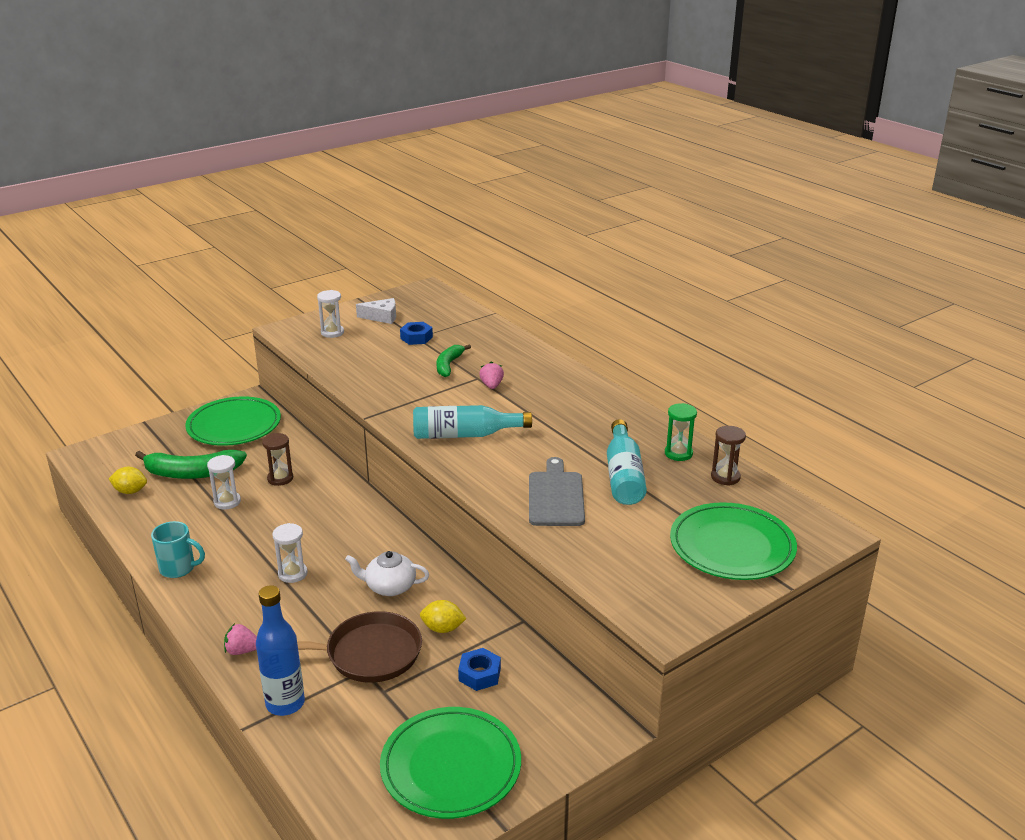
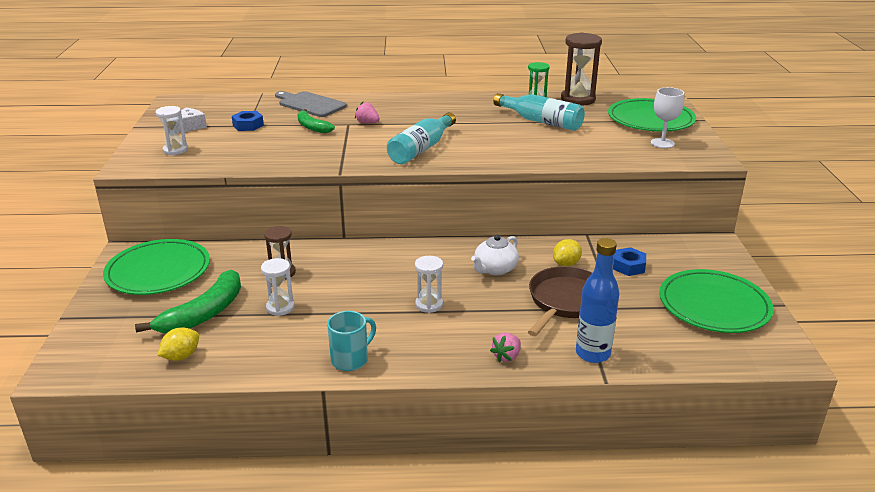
camera: 55 degrees left, 0 degrees up
(555, 496) = (540, 145): grey cutting board -> grey cutting board (310, 104)
(666, 575) = (662, 143): none -> white goblet
(725, 477) = (578, 99): brown hourglass -> brown hourglass, size x1.68

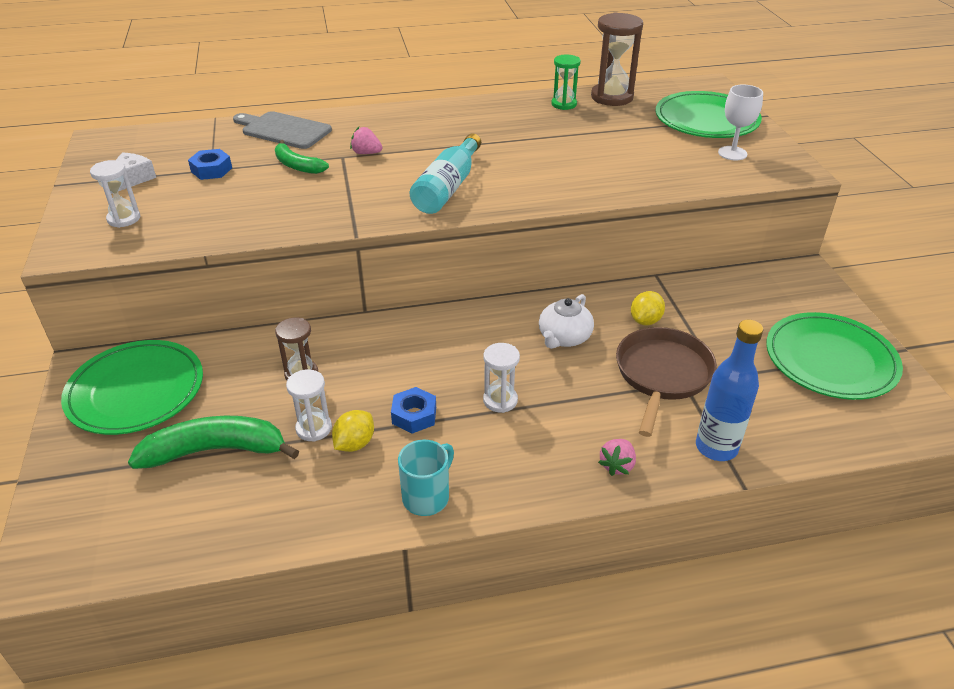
camera: 10 degrees left, 10 degrees up
(181, 356) = (203, 523): yellow lemon -> yellow lemon (354, 443)
(204, 313) = (216, 450): green banana -> green banana turned 120 degrees counterclockwise
(541, 121) = (580, 133): turquoise bottle -> none
(628, 266) = (718, 315): blue nut -> blue nut (414, 415)

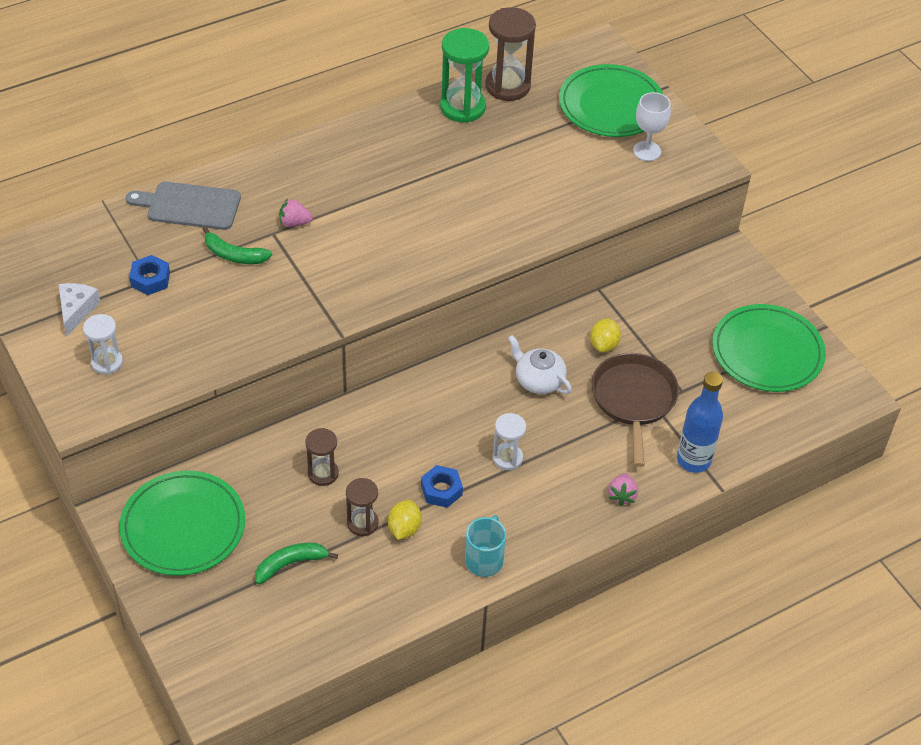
camera: 20 degrees left, 10 degrees up
(216, 450) = (291, 564): green banana -> green banana, size x0.61
(314, 428) = (362, 523): white hourglass -> brown hourglass
(447, 187) = (397, 254): turquoise bottle -> none
(564, 104) = (462, 107): green hourglass -> green hourglass, size x1.68
(564, 338) = (538, 380): white teapot -> white teapot turned 120 degrees clockwise

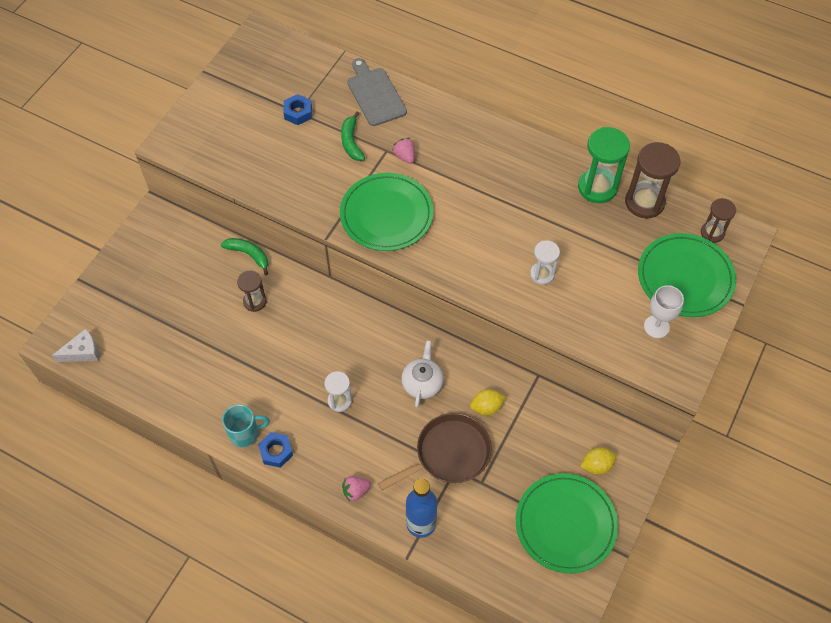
camera: 60 degrees right, 10 degrees up
(76, 310) = (246, 93): white cheese -> white cheese (82, 352)
(107, 362) = (216, 132): white hourglass -> white hourglass (542, 274)
(183, 526) = (166, 253): green plate -> green plate (386, 214)
(291, 564) = (174, 325): green banana -> green banana (249, 255)
(362, 523) = (230, 346): brown hourglass -> brown hourglass (712, 233)
(404, 528) = (240, 372): yellow lemon -> yellow lemon (596, 465)
(441, 490) = (286, 376): blue nut -> blue nut (276, 452)

